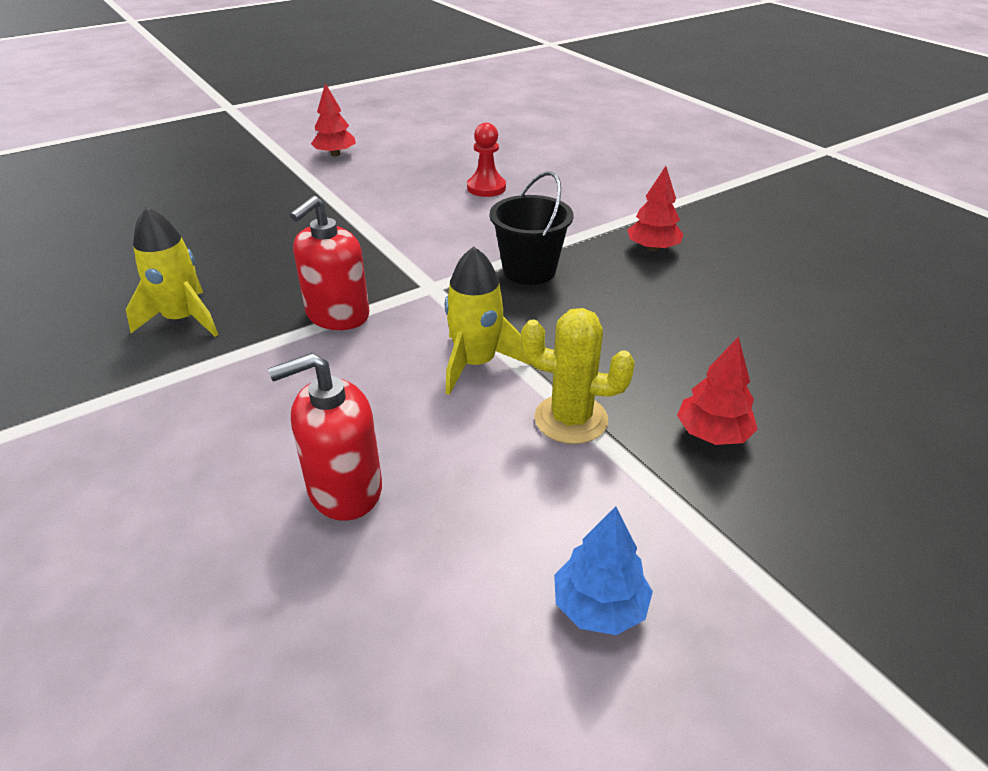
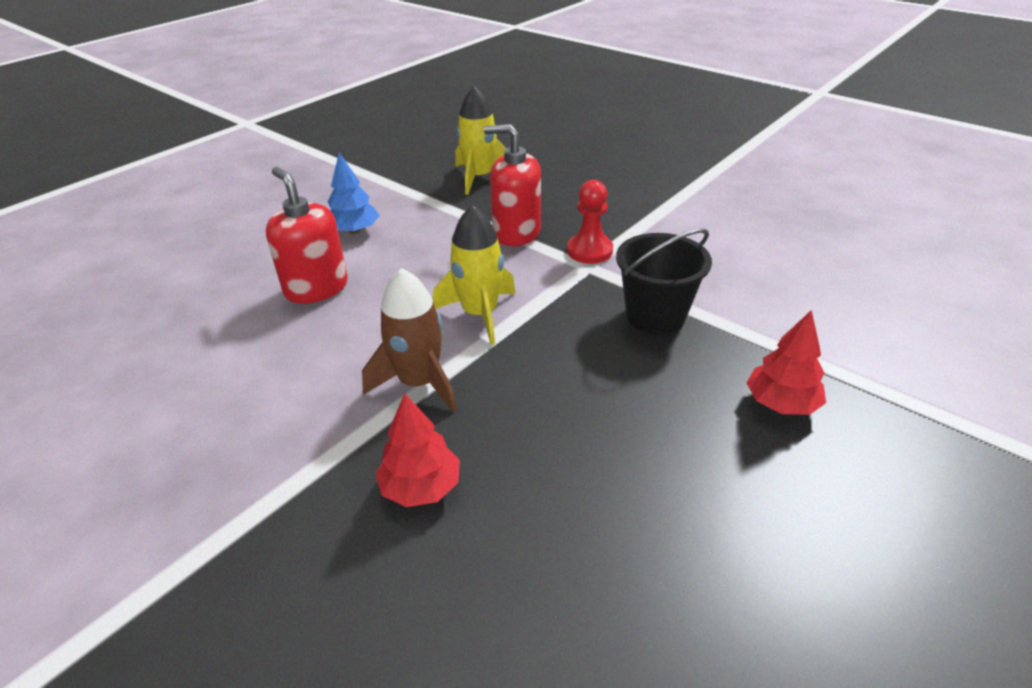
camera: 75 degrees right, 0 degrees up
(335, 154) = (787, 160): red tree -> none
(486, 188) = (811, 255): red pawn -> red pawn (589, 251)
(571, 419) = (418, 383): yellow cactus -> brown rocket
(599, 606) = (204, 431): blue tree -> blue tree (354, 231)

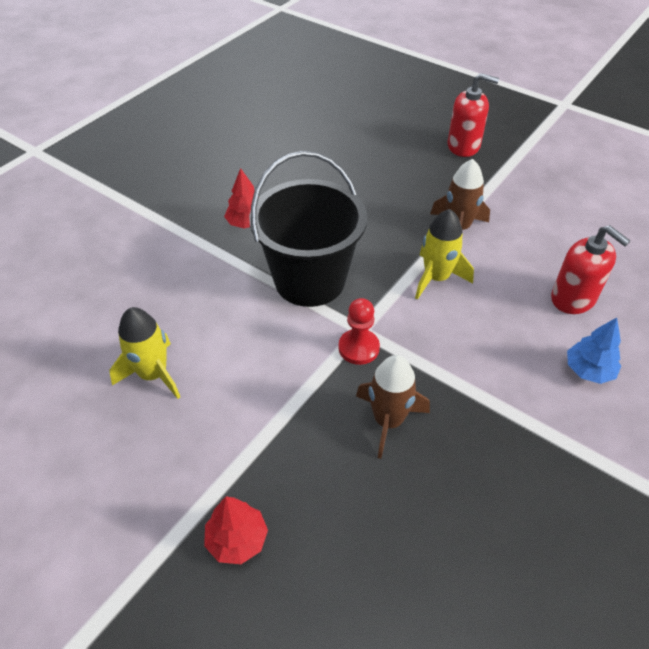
camera: 175 degrees right, 10 degrees up
(421, 487) = (434, 180): red tree -> red tree (237, 539)
(480, 177) = (498, 479): yellow rocket -> yellow rocket (153, 374)
(516, 232) = (430, 372): red soap dispenser -> red soap dispenser (463, 146)
(564, 205) = (388, 420): none -> brown rocket
(655, 316) = (310, 280): black bucket -> black bucket, size x1.67

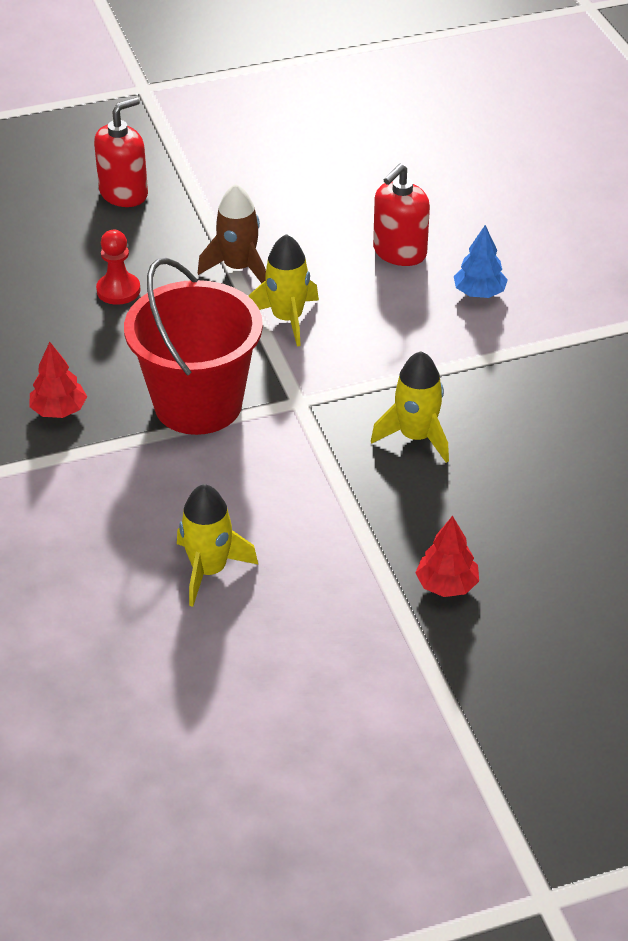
camera: 55 degrees left, 5 degrees down
(310, 280) = (198, 404): black bucket -> red bucket
(358, 348) = (319, 414): red pawn -> red pawn (118, 290)
(388, 420) = (415, 437): brown rocket -> yellow rocket
(573, 298) = (399, 252): red soap dispenser -> red soap dispenser turned 135 degrees clockwise

